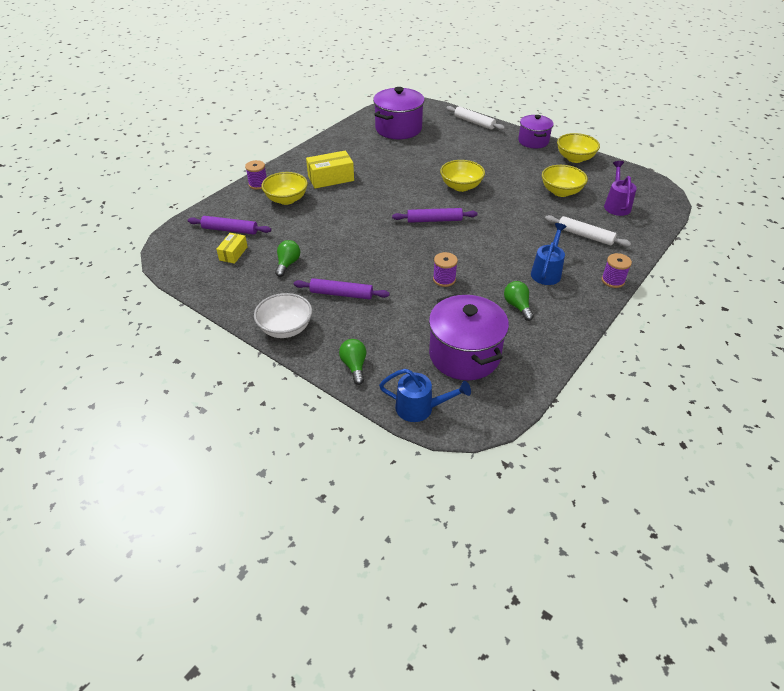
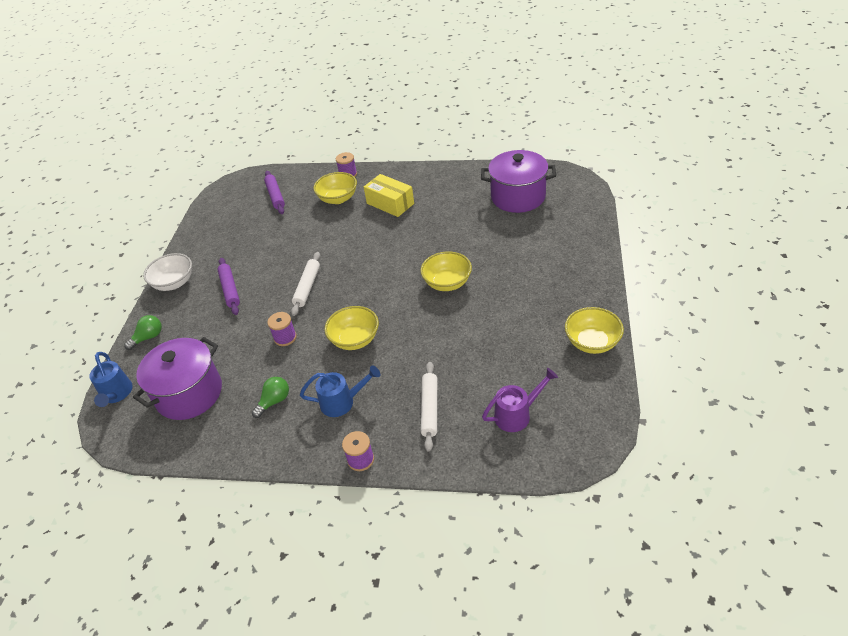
camera: 65 degrees right, 0 degrees up
(233, 253) = (247, 213): yellow box -> none
(288, 264) = (251, 244): green light bulb -> none
(434, 220) = (373, 292): purple rolling pin -> none
(474, 122) = (589, 236): white rolling pin -> white rolling pin (307, 287)
(533, 141) = (596, 295): purple pot -> none
(561, 192) = (504, 358): yellow bowl -> yellow bowl (355, 339)

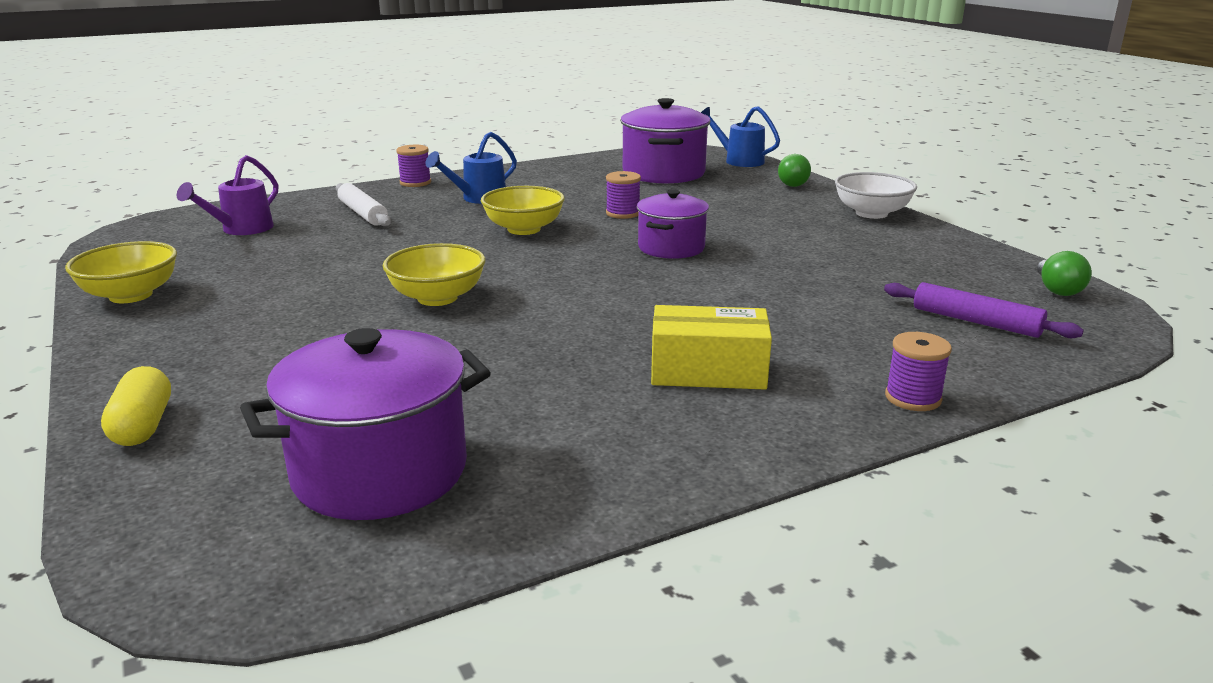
camera: 140 degrees right, 20 degrees down
(230, 289) = (781, 224): purple rolling pin -> none
(274, 401) = (560, 186): green light bulb -> green light bulb (1057, 290)
(307, 287) = (671, 248): white rolling pin -> purple pot
(338, 199) = (839, 350): yellow bowl -> none
(587, 239) = (143, 426): none -> yellow capsule

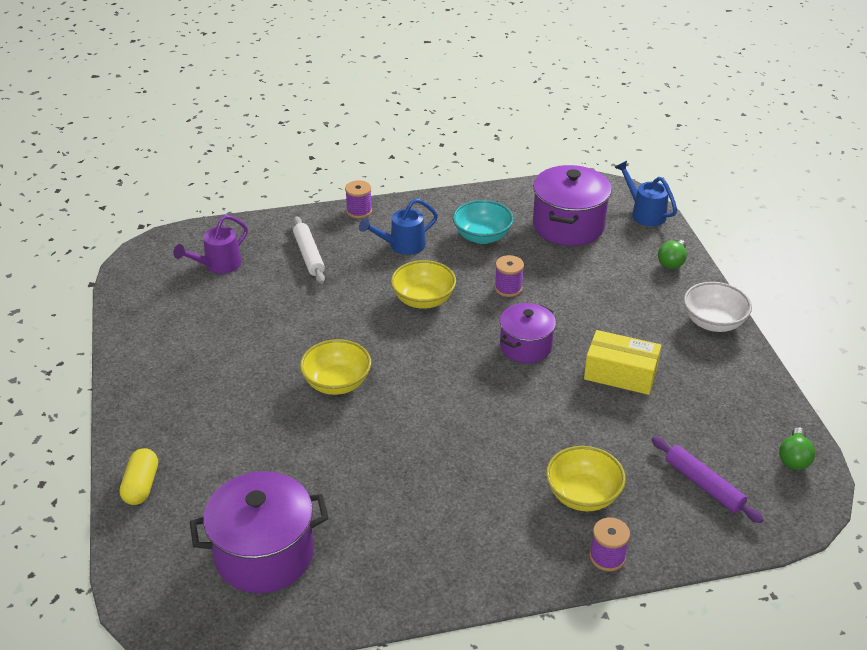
camera: 15 degrees right, 15 degrees up
(131, 295) = (139, 342): yellow bowl -> yellow bowl (583, 495)
(571, 186) = (482, 236): none -> turquoise bowl
(708, 371) = (487, 502): yellow box -> yellow box (620, 374)

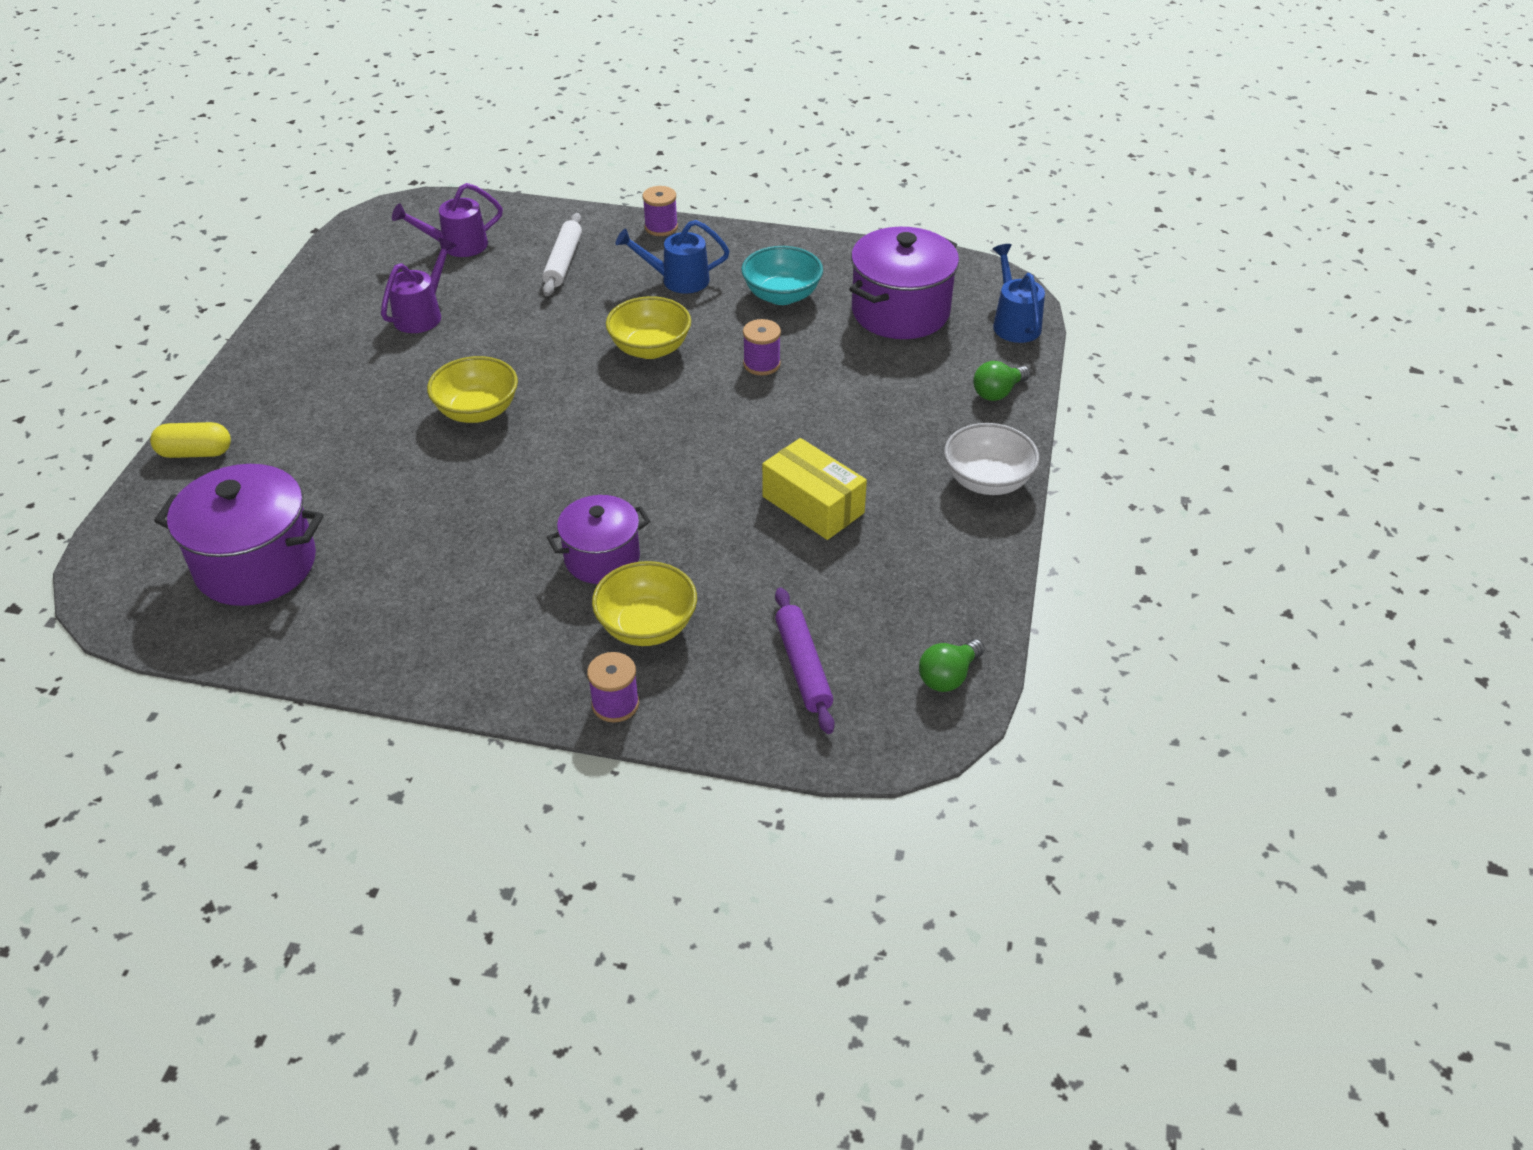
camera: 25 degrees right, 5 degrees up
(141, 485) = (195, 453): yellow capsule -> yellow capsule turned 60 degrees clockwise
(234, 324) = (422, 314): none -> purple watering can
(525, 347) = (724, 437): purple pot -> purple pot (602, 558)

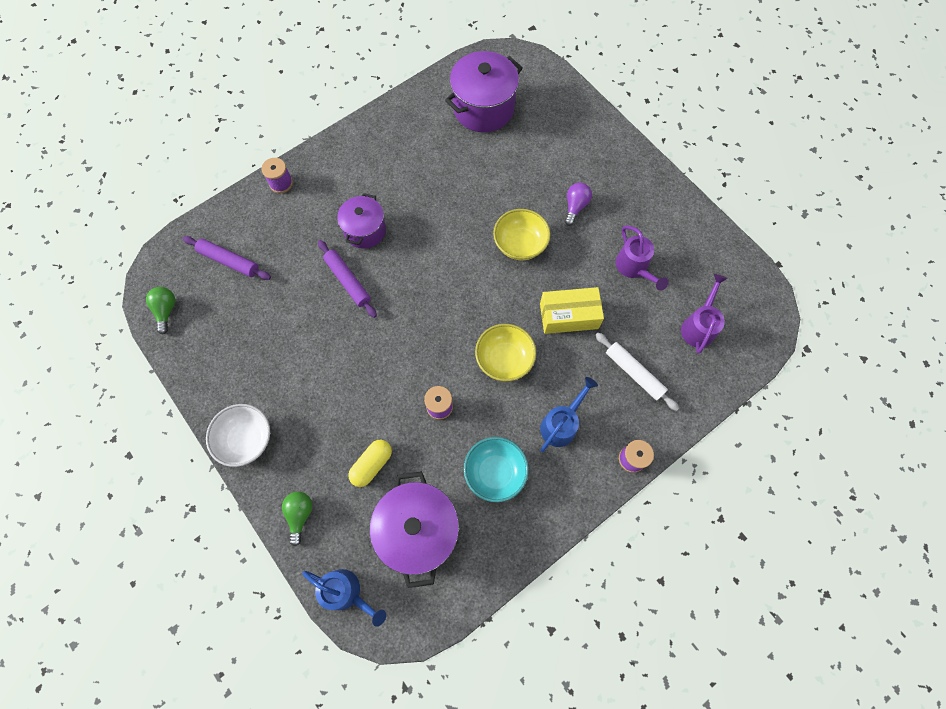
camera: 130 degrees right, 25 degrees up
(195, 453) = (587, 119): yellow capsule -> yellow capsule (372, 465)
(370, 395) = (575, 207): none -> purple light bulb
(647, 626) = (309, 221): yellow bowl -> none
(695, 526) = (348, 281): none -> purple rolling pin
(813, 504) = (312, 342): yellow box -> yellow box (569, 316)

